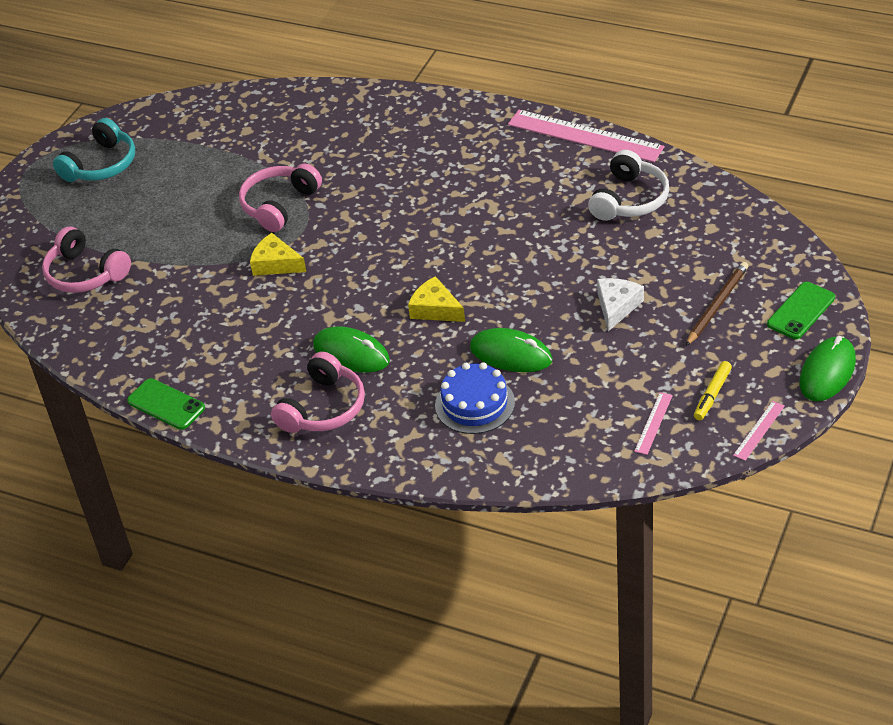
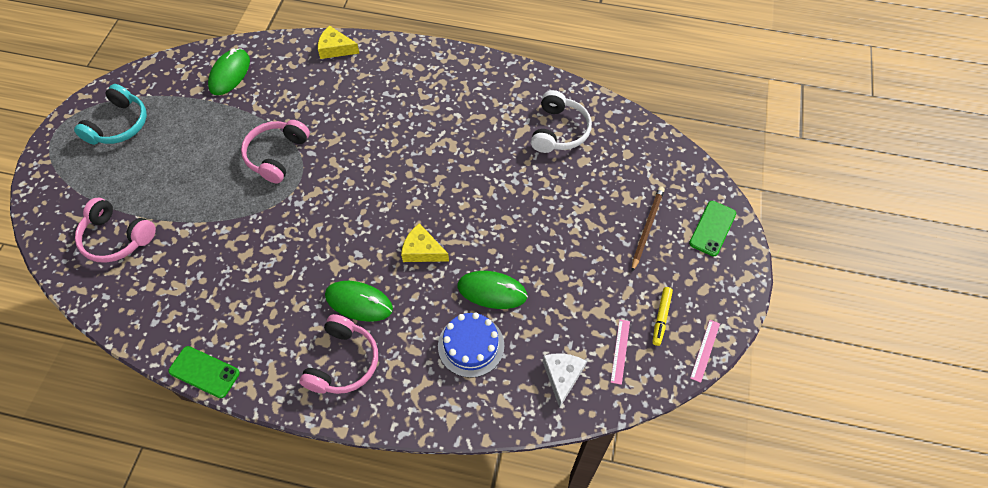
camera: 15 degrees left, 15 degrees up
(276, 264) = (282, 215): yellow cheese -> yellow cheese (335, 48)
(585, 136) = (513, 73): pink ruler -> none
(617, 306) = (569, 236): white cheese -> white cheese (562, 376)
(827, 372) = (745, 286): green mouse -> green mouse (230, 74)

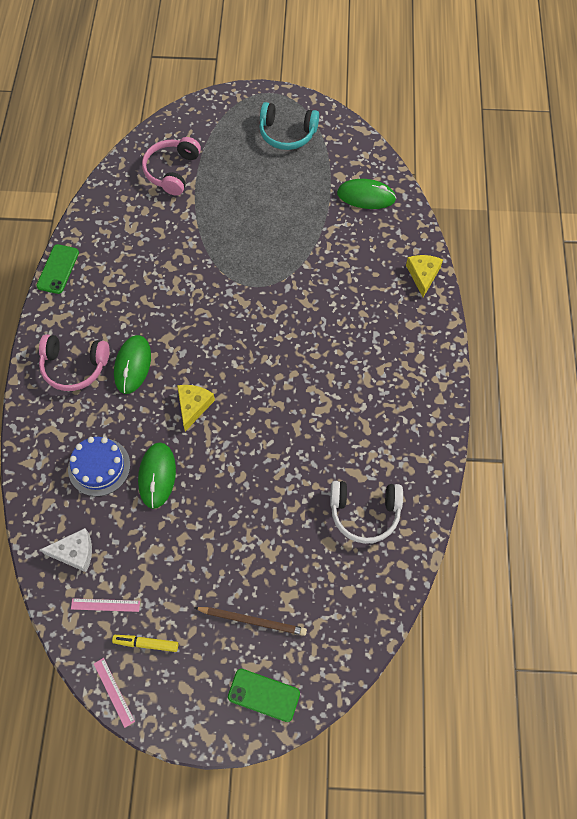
camera: 80 degrees right, 5 degrees up
(277, 155) = (278, 260): pink headphones -> none
(705, 350) = (113, 692): pink ruler -> pink ruler turned 45 degrees clockwise

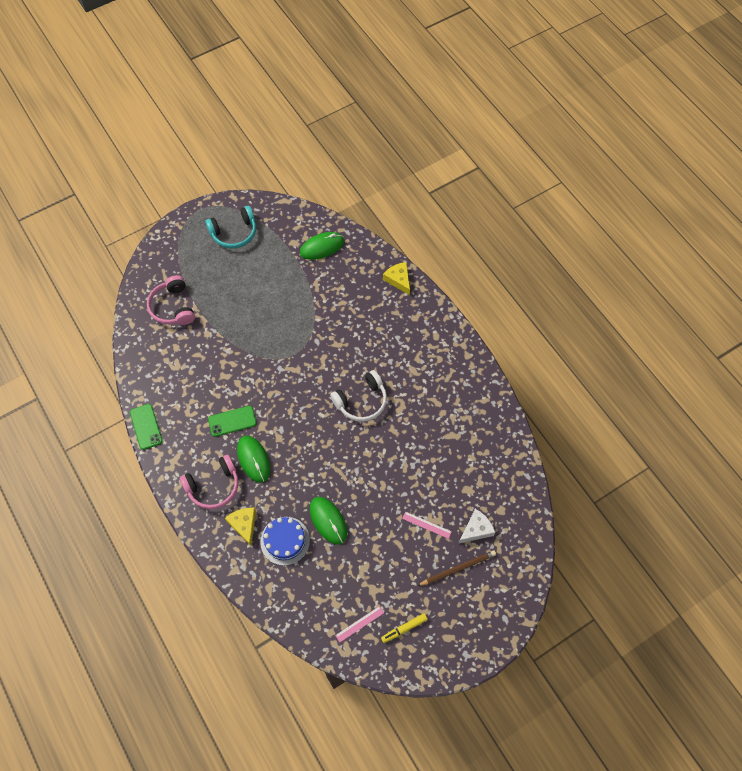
camera: 35 degrees left, 0 degrees up
(74, 552) = (313, 606): white cheese -> white cheese (476, 529)
(113, 692) = (407, 672): pink ruler -> pink ruler (426, 525)
(193, 406) = (316, 460): yellow cheese -> yellow cheese (244, 525)
(264, 695) = (498, 607): green phone -> green phone (232, 421)
(364, 512) = (475, 456): white headphones -> white headphones (361, 401)

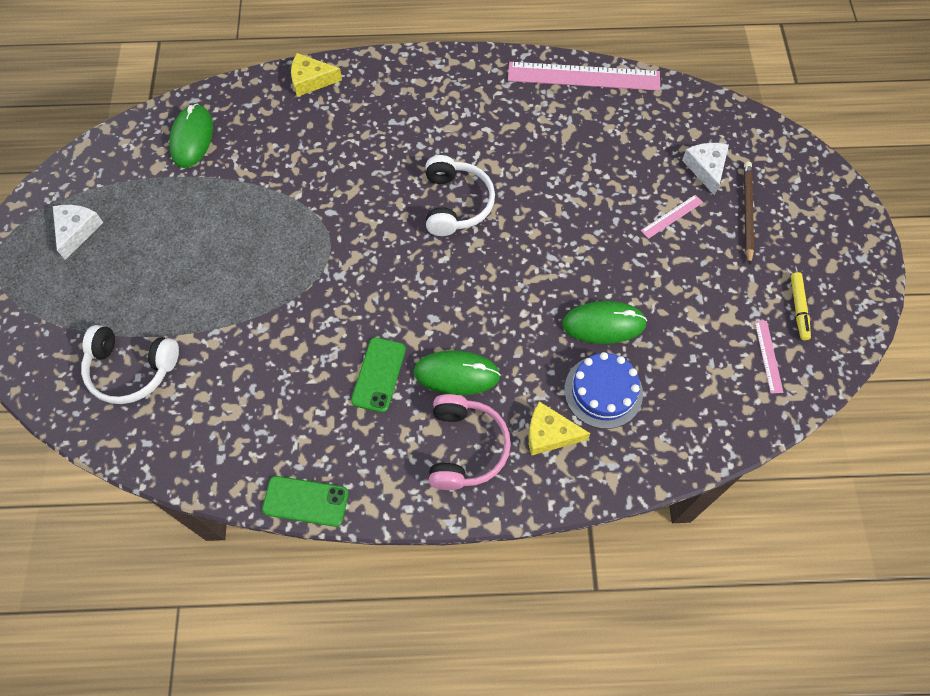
camera: 60 degrees left, 0 degrees up
(173, 307) = (131, 369): pink headphones -> white headphones
(234, 233) = (77, 231): turquoise headphones -> white cheese
(501, 424) = (583, 76): none -> pink ruler

